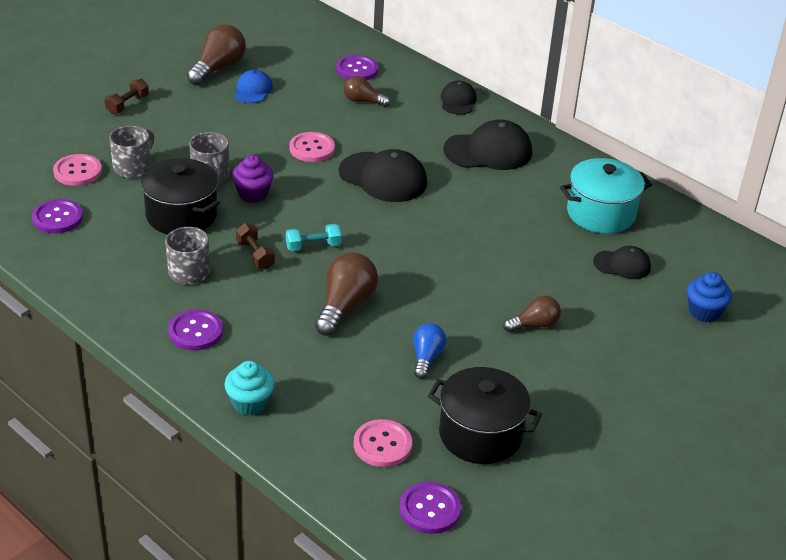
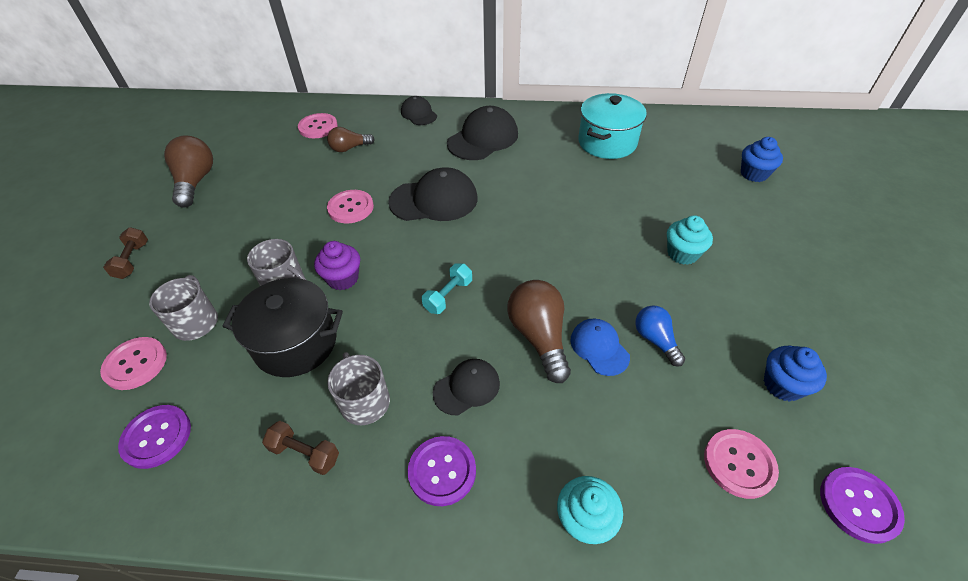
camera: 35 degrees left, 10 degrees up
(253, 90) = (246, 185): blue cap -> blue cap (599, 348)
(255, 255) = (408, 339): brown dumbbell -> brown dumbbell (305, 453)
(357, 70) = (318, 127): purple button -> pink button
(480, 434) = (782, 385): black pot -> blue cupcake
(534, 325) = (682, 254): brown light bulb -> turquoise cupcake
(622, 265) = (667, 170): black cap -> black cap (467, 388)

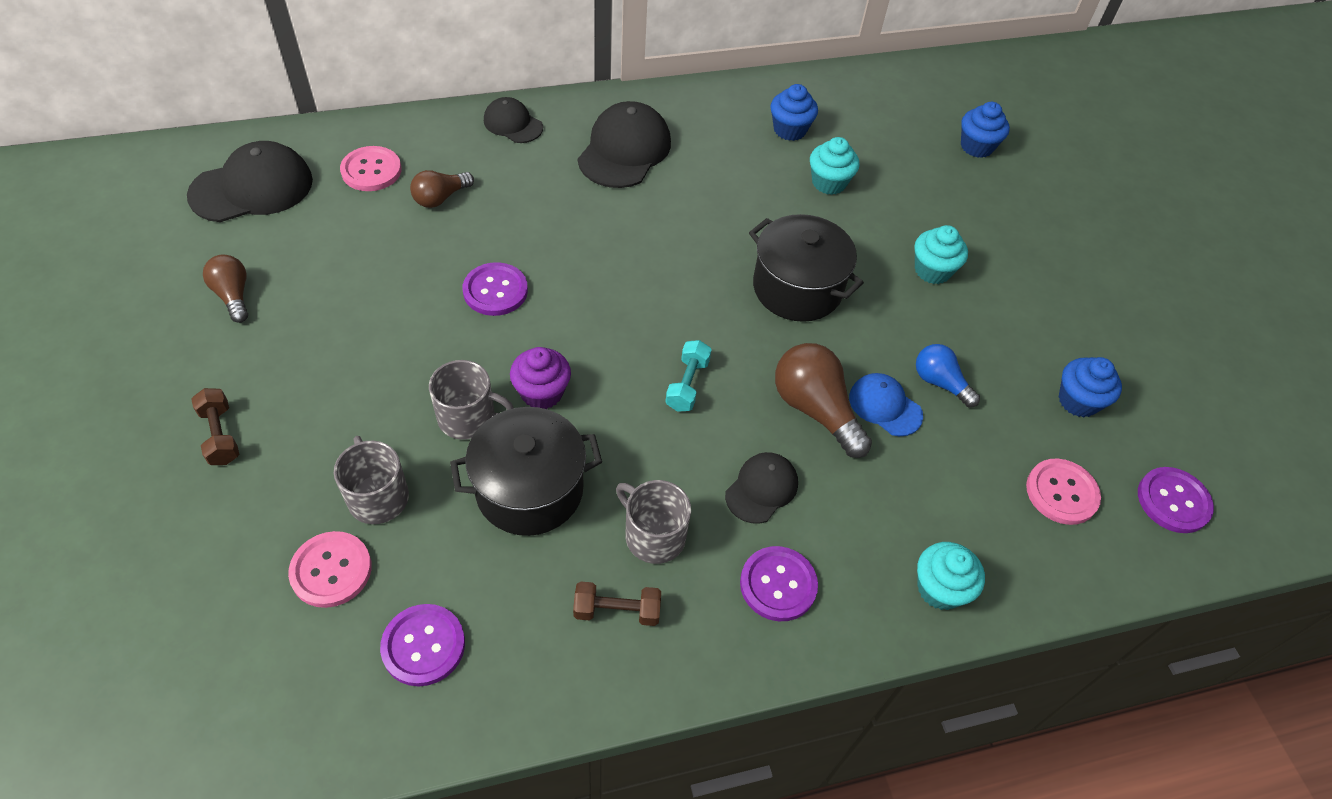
camera: 25 degrees left, 5 degrees up
(195, 182) = (233, 295): brown light bulb -> brown light bulb, size x0.61
(351, 208) = (495, 291): pink button -> purple button
(434, 200) = (604, 257): black cap -> black cap (252, 188)
(565, 246) = (797, 288): none -> black pot
(607, 142) = (789, 130): turquoise pot -> blue cupcake
(622, 180) = (829, 183): none -> turquoise cupcake

